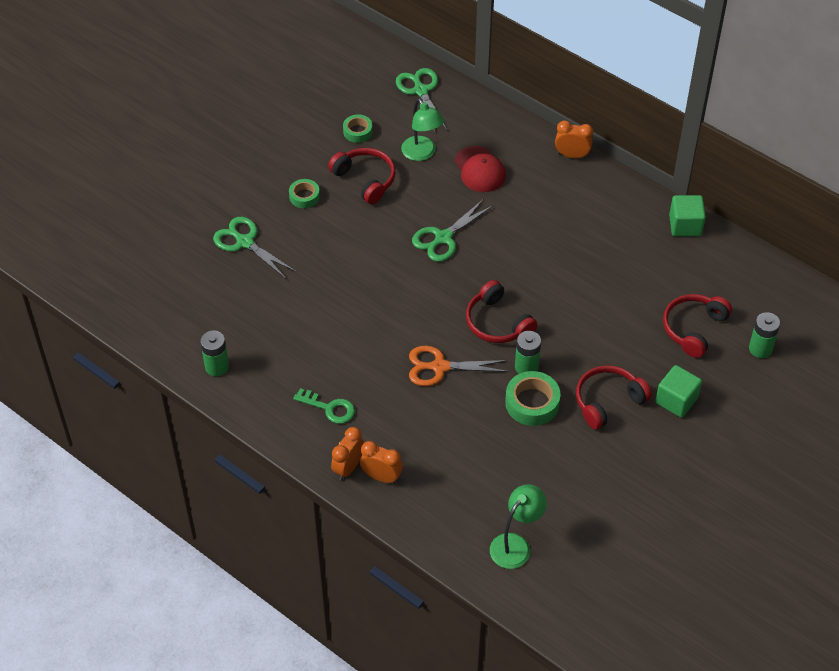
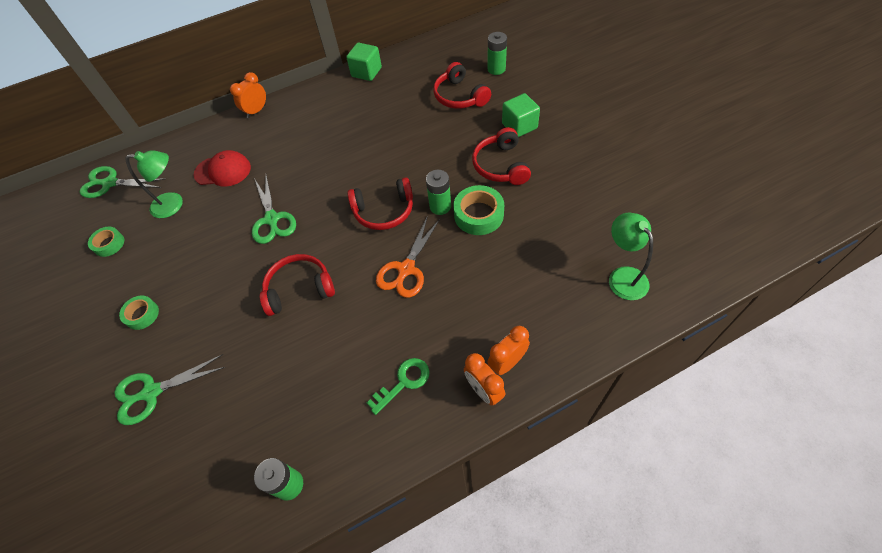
camera: 60 degrees left, 5 degrees up
(365, 179) = (165, 256): red headphones -> red headphones (299, 289)

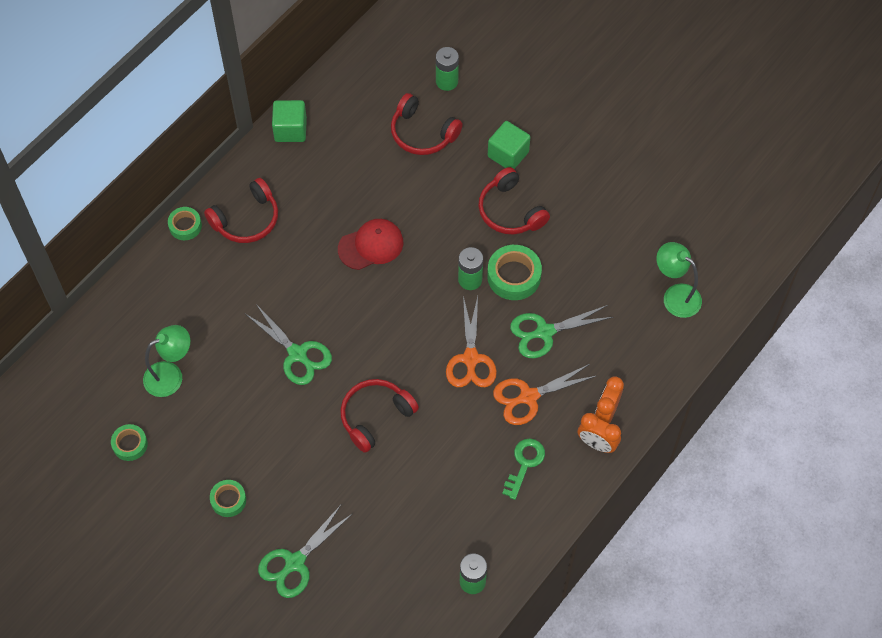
camera: 30 degrees left, 5 degrees up
(110, 183) = (70, 376): green scissors -> green scissors (544, 332)
(223, 171) = (200, 317): red cap -> red cap (371, 245)
(256, 111) = (185, 226): orange clock -> green tape
(384, 211) = (414, 304): red headphones -> red headphones (246, 219)
(439, 320) = (528, 397): none -> orange scissors

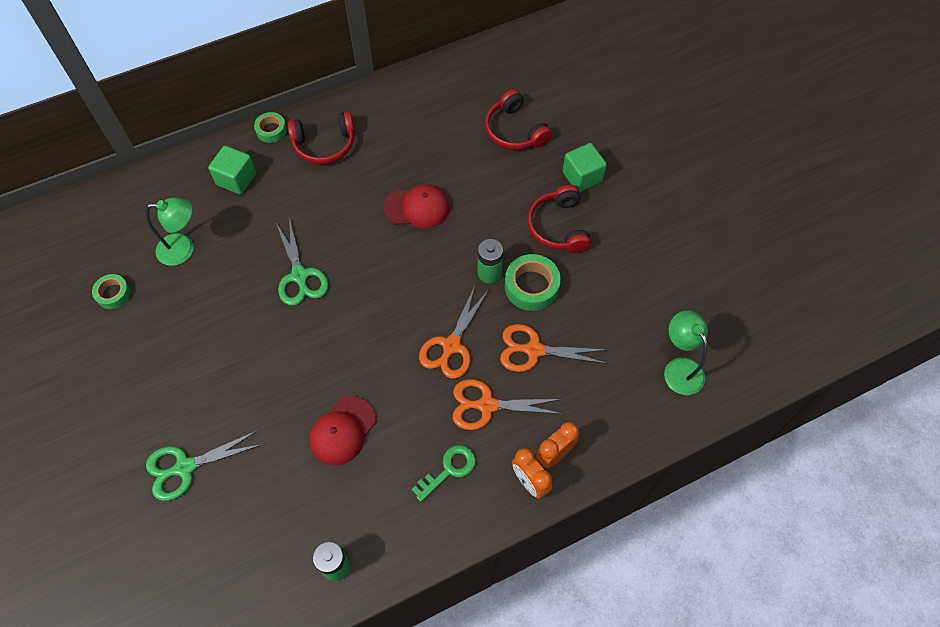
camera: 25 degrees right, 0 degrees up
(228, 500) = (163, 381): green tape -> none
(290, 130) = (403, 86): green cube -> green cube (236, 179)
(375, 416) = (335, 362): red headphones -> none
(415, 472) = (342, 430): none -> red cap
(447, 81) = (559, 96): green battery -> none
(544, 332) = (533, 350): green scissors -> orange scissors

